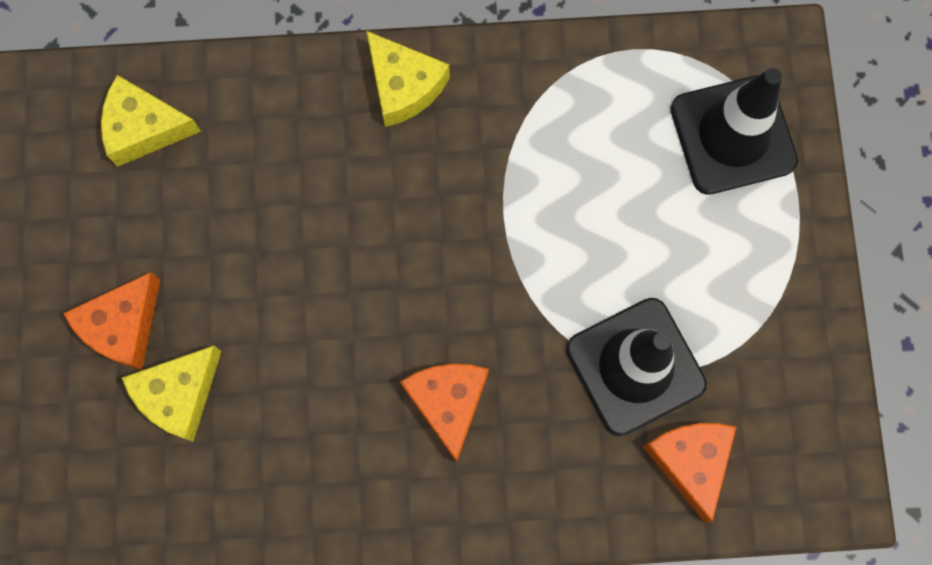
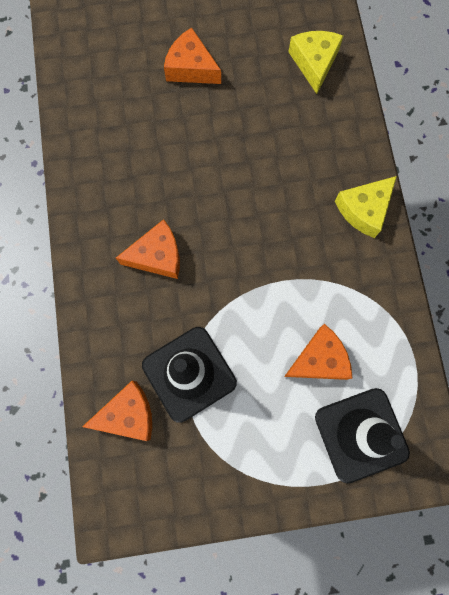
camera: 85 degrees right, 0 degrees up
(179, 394) = (152, 102): yellow cheese -> none
(625, 178) = (319, 359): none -> orange cheese

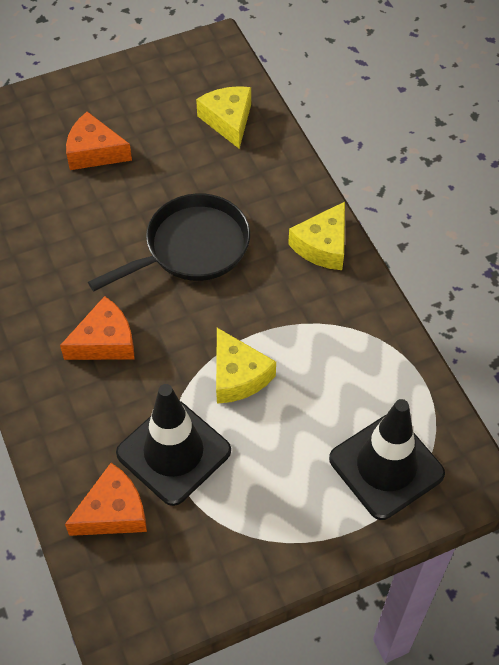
camera: 15 degrees left, 20 degrees down
(250, 183) = (191, 248): none -> black pan
(259, 317) = (238, 376): none -> yellow cheese
(319, 359) = (317, 402): orange cheese -> none

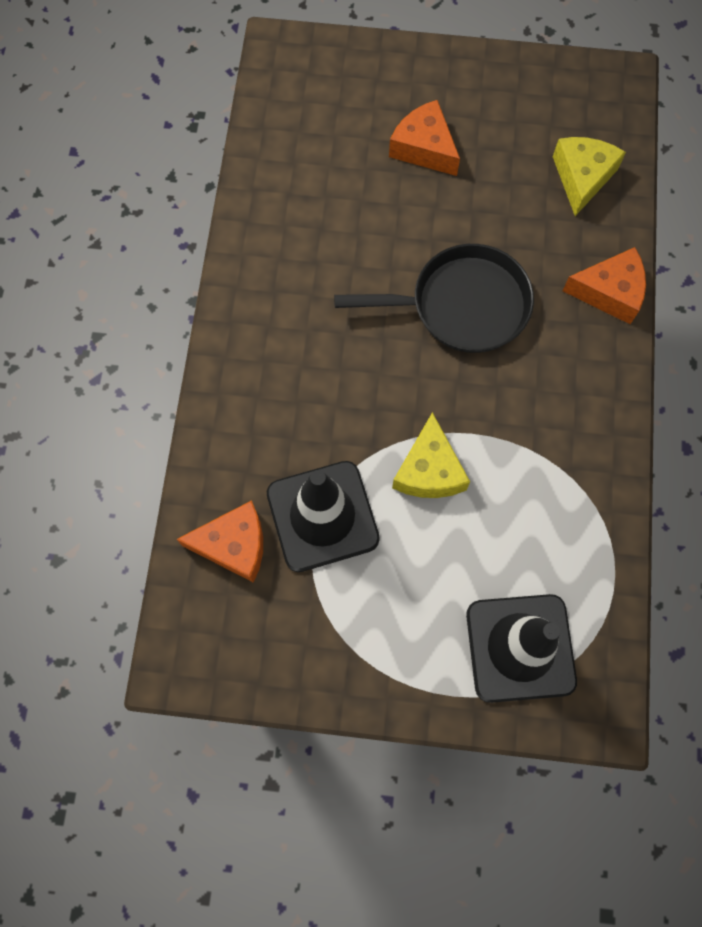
camera: 30 degrees right, 15 degrees up
(105, 341) = (321, 364): orange cheese -> orange cheese (609, 292)
(323, 246) = (598, 372): yellow cheese -> none

